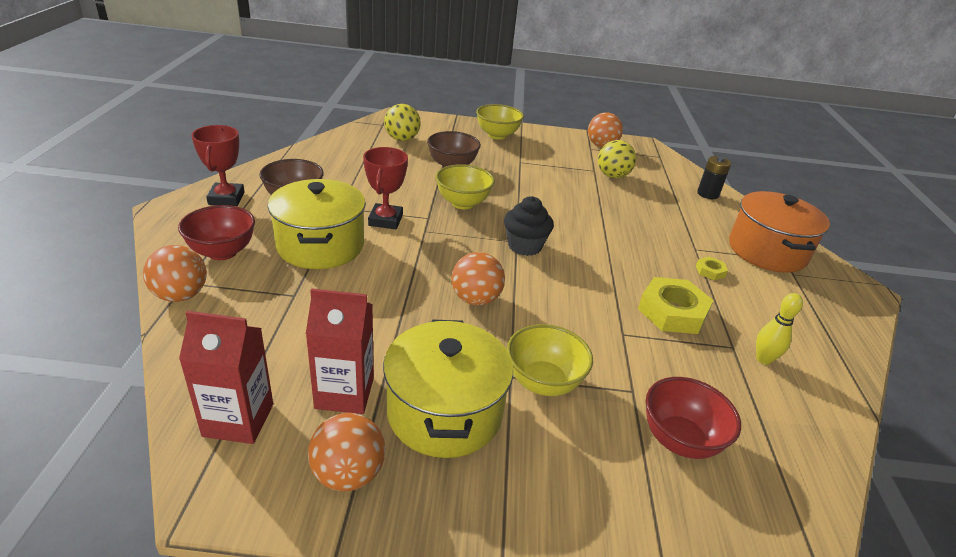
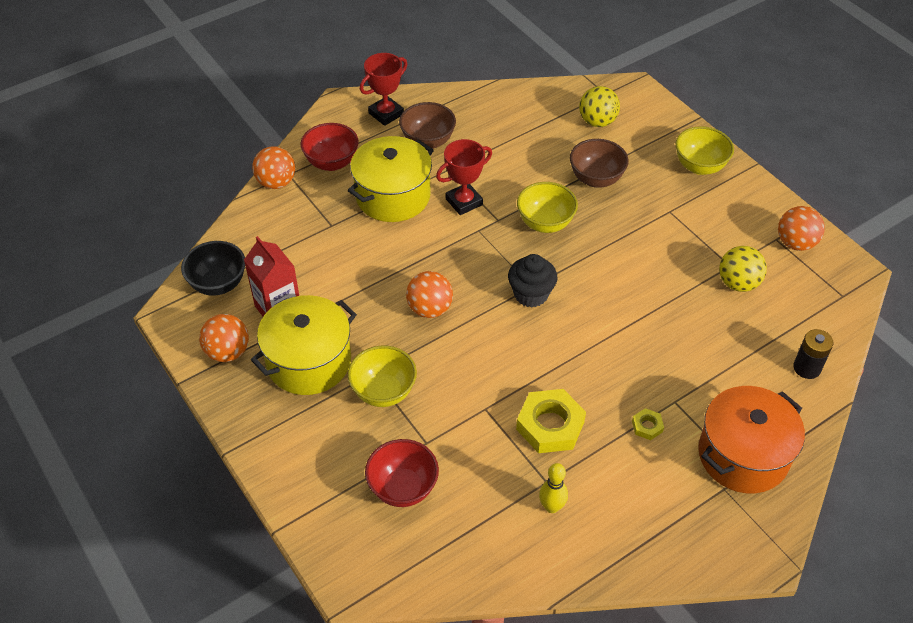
camera: 55 degrees right, 15 degrees up
(238, 420) = (218, 284): red carton -> black bowl

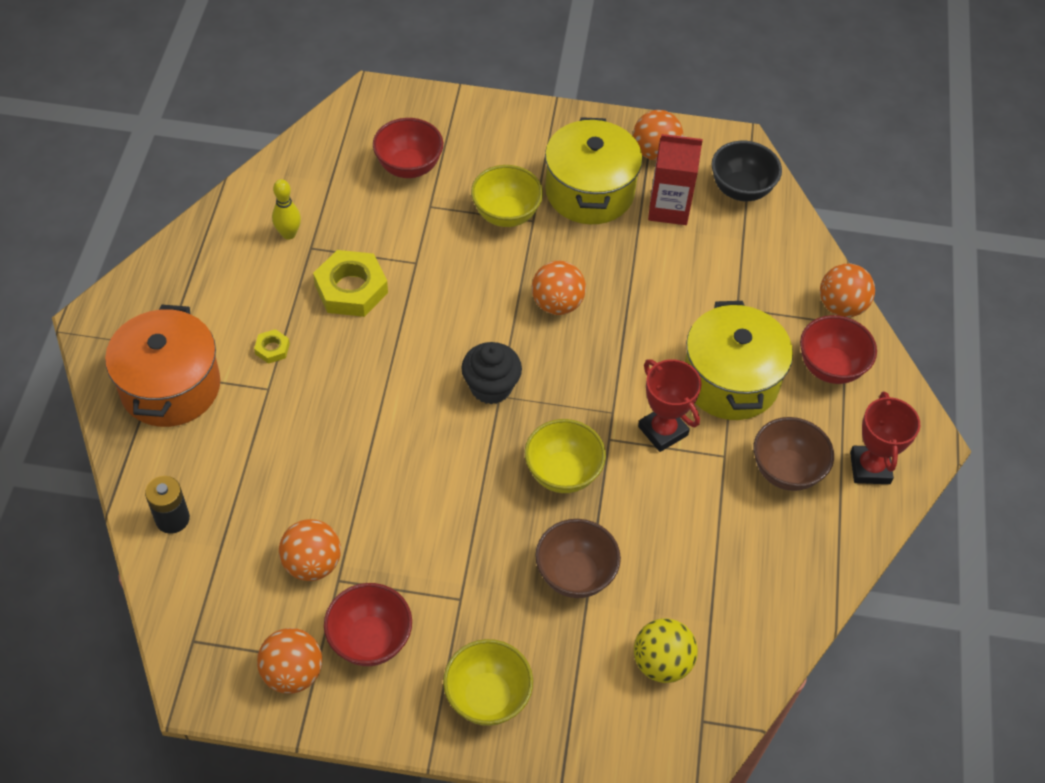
camera: 130 degrees right, 5 degrees up
(464, 202) = (663, 431): red trophy -> red trophy turned 45 degrees counterclockwise
(738, 228) = (370, 640): none -> red bowl
(738, 283) = (312, 563): yellow ball -> orange ball

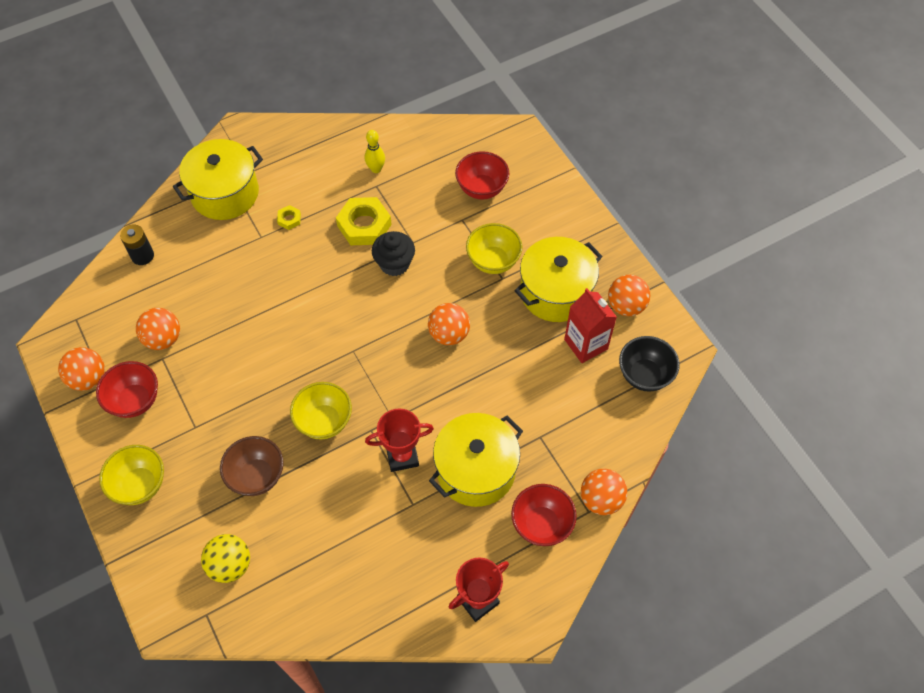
camera: 55 degrees right, 5 degrees up
(170, 386) = (225, 193): orange pot -> yellow pot
(491, 387) = (355, 342): black cupcake -> black cupcake (394, 264)
(663, 431) = (402, 456): red trophy -> red trophy turned 60 degrees clockwise
(786, 471) = (432, 549): brown bowl -> none

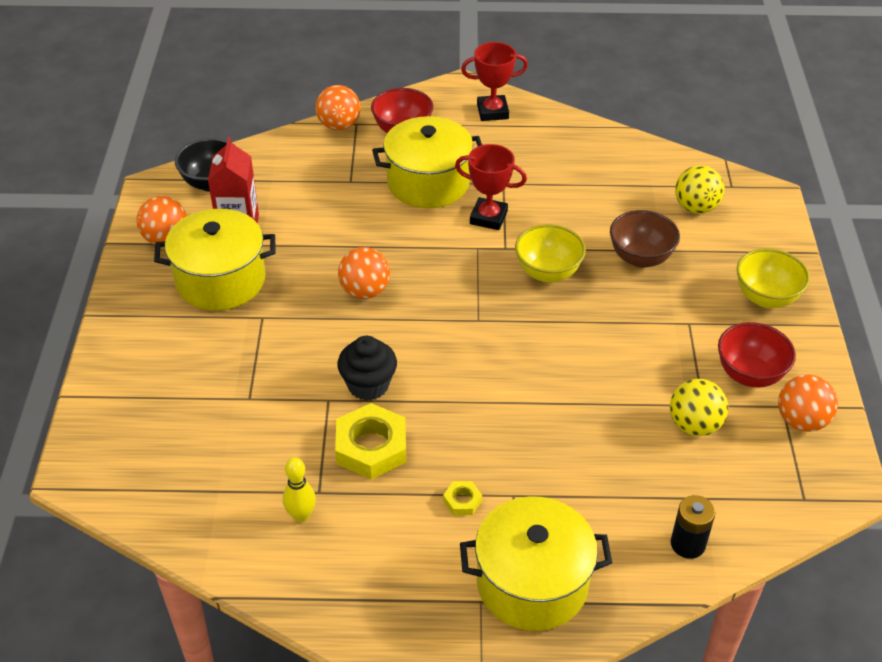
camera: 150 degrees left, 15 degrees down
(163, 339) = (694, 425): orange ball -> yellow ball
(481, 189) = (192, 423): red bowl -> none
(493, 261) = (256, 337): yellow bowl -> none

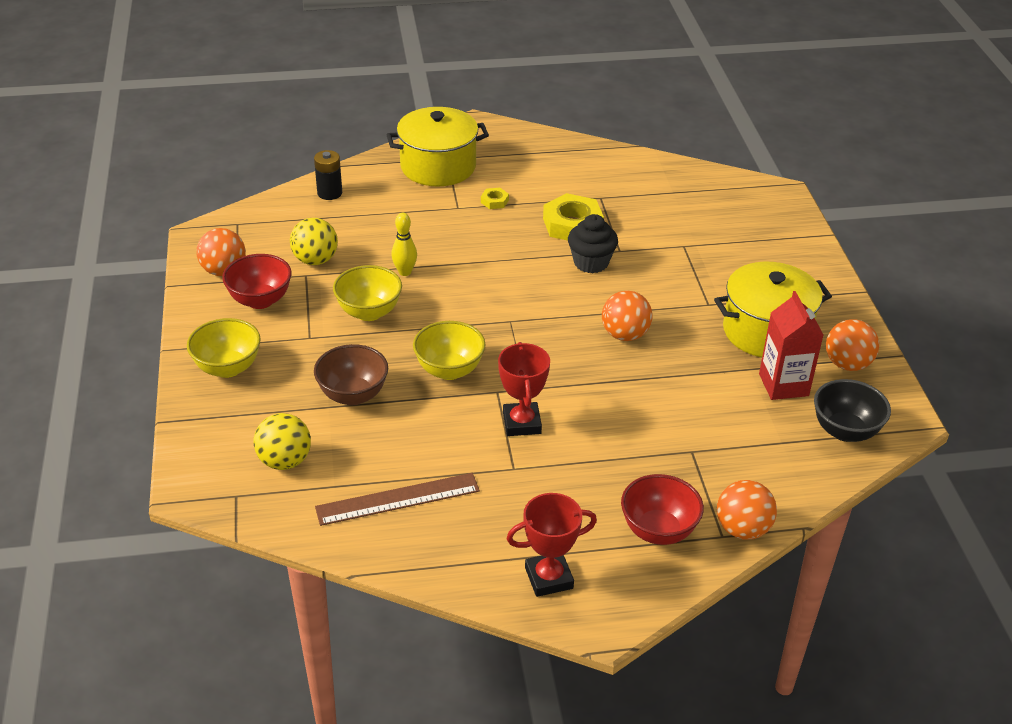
camera: 170 degrees right, 5 degrees down
(301, 516) = (607, 184): yellow bowling pin -> yellow bowling pin (405, 272)
(428, 182) = (601, 459): yellow pot -> none
(488, 217) = (522, 423): red trophy -> red trophy turned 75 degrees clockwise
(600, 171) = (398, 499): none -> brown ruler
(627, 346) = (369, 312): none -> yellow bowl

